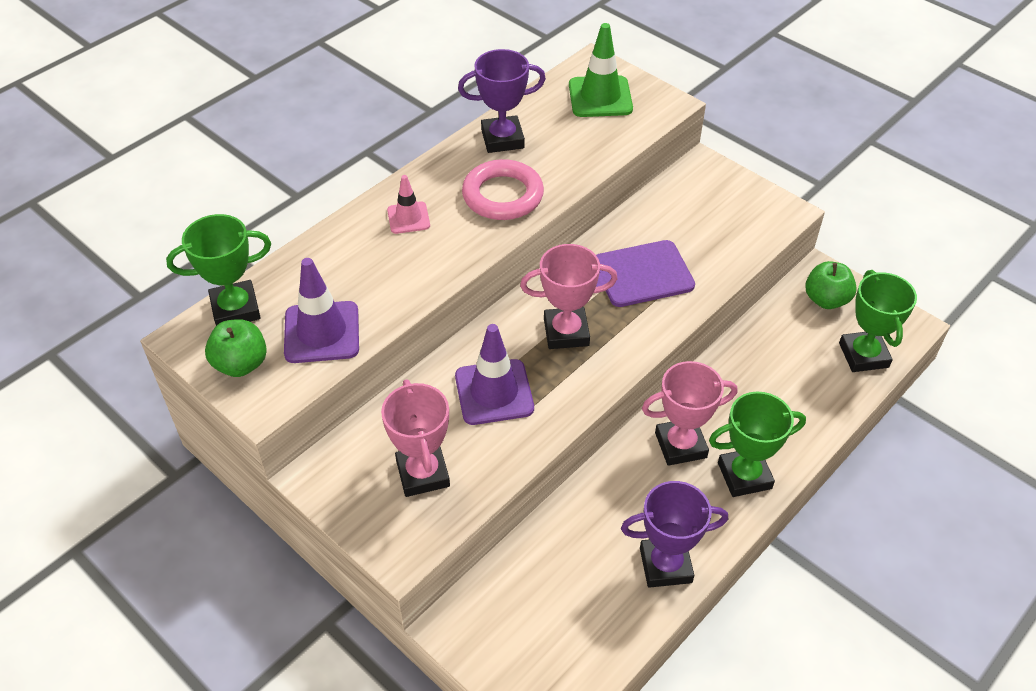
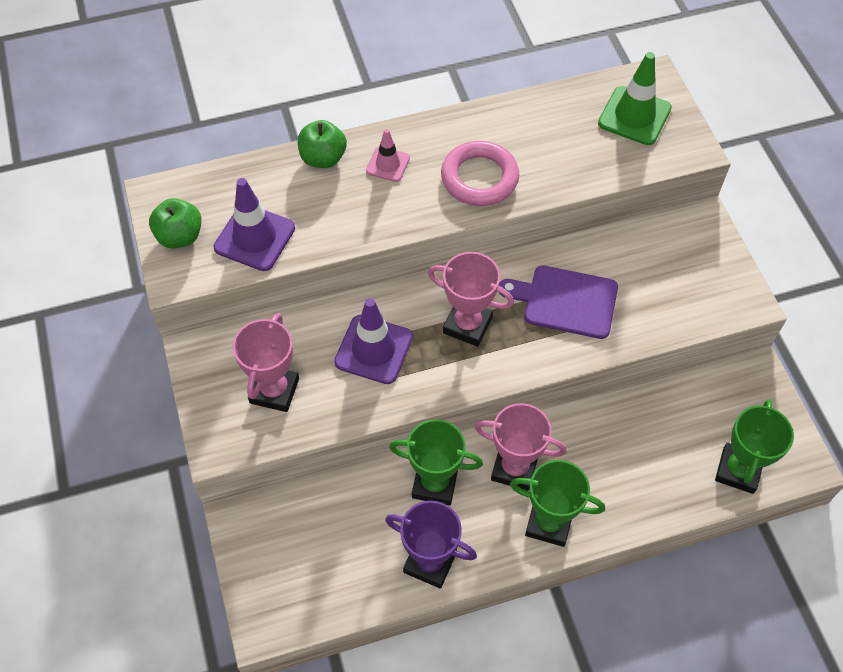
camera: 30 degrees right, 10 degrees up
(235, 309) = (205, 186): green trophy -> green trophy (435, 484)
(502, 139) = (517, 122): purple trophy -> none
(826, 300) = (743, 401): green apple -> green apple (323, 158)

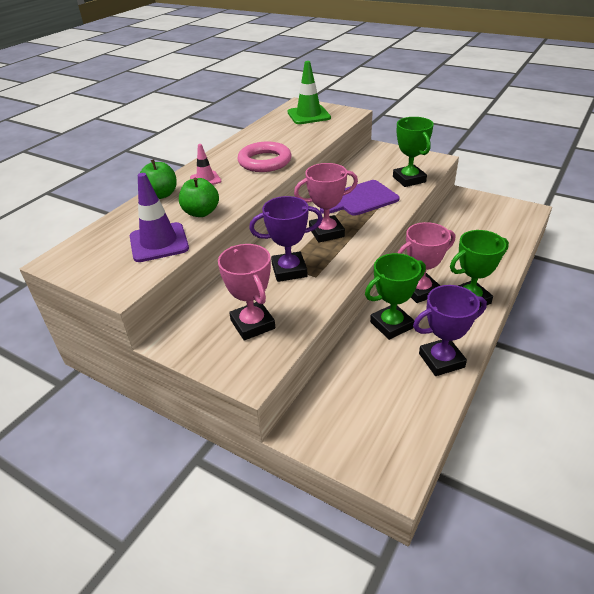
camera: 40 degrees left, 20 degrees down
(180, 236) = (100, 269): green apple -> green apple (201, 212)
(373, 349) = (289, 270): purple traffic cone -> purple trophy
(738, 470) = (510, 227): green trophy -> green trophy (409, 179)

